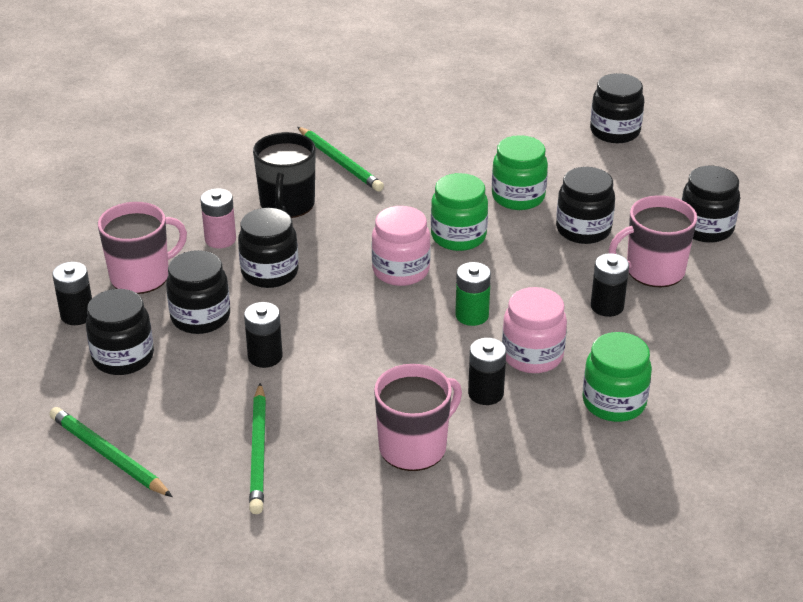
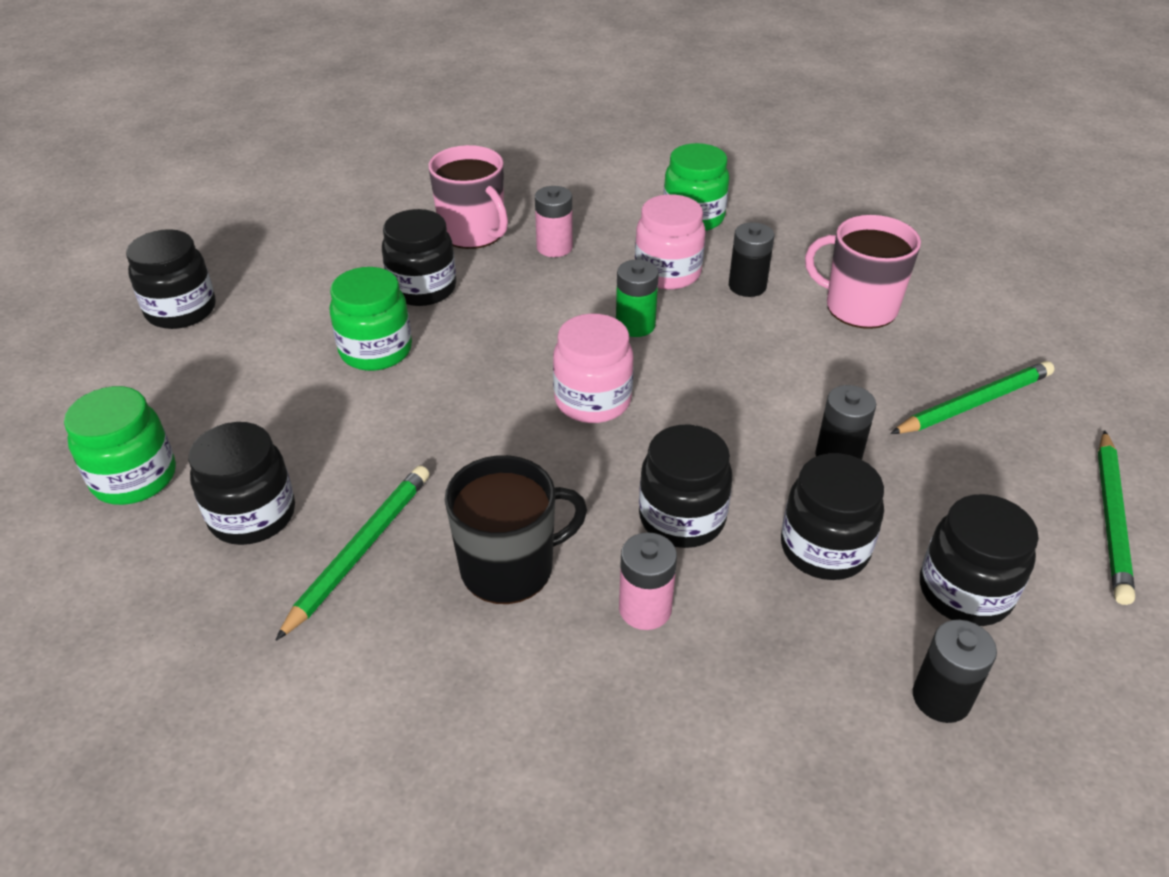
camera: 115 degrees left, 5 degrees up
(141, 276) = (797, 664): pink mug -> none
(458, 236) = (491, 375): green jar -> green jar (134, 478)
(607, 306) = (554, 247): black battery -> pink battery
(706, 228) = (376, 216): black jar -> black jar (252, 515)

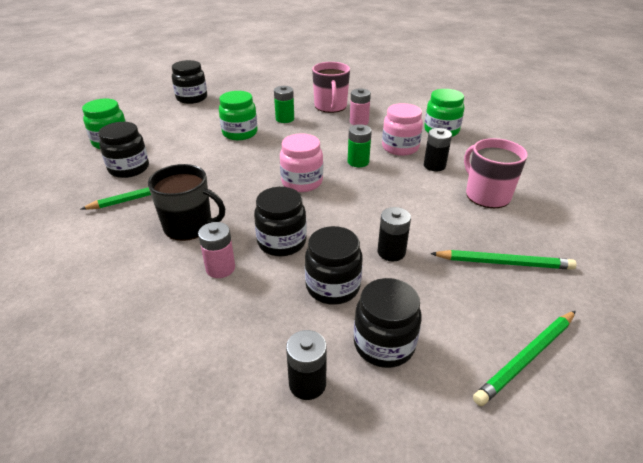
camera: 35 degrees right, 5 degrees down
(422, 289) = (285, 119): black jar -> green battery

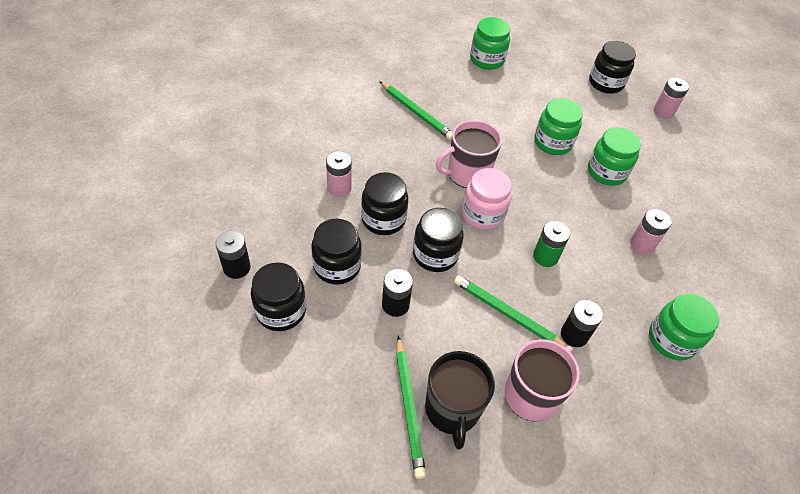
camera: 70 degrees right, 15 degrees up
(129, 168) = (450, 87): black jar -> black jar (435, 255)
(189, 226) = (384, 153): black mug -> black mug (452, 410)
(239, 85) = (663, 111): none -> pink battery
(285, 119) = (606, 172): green battery -> green jar
(330, 106) = (666, 209): pink mug -> pink mug (467, 174)
(400, 147) = (600, 295): pink jar -> none
(526, 358) = (284, 419): green pencil -> green pencil (507, 314)

